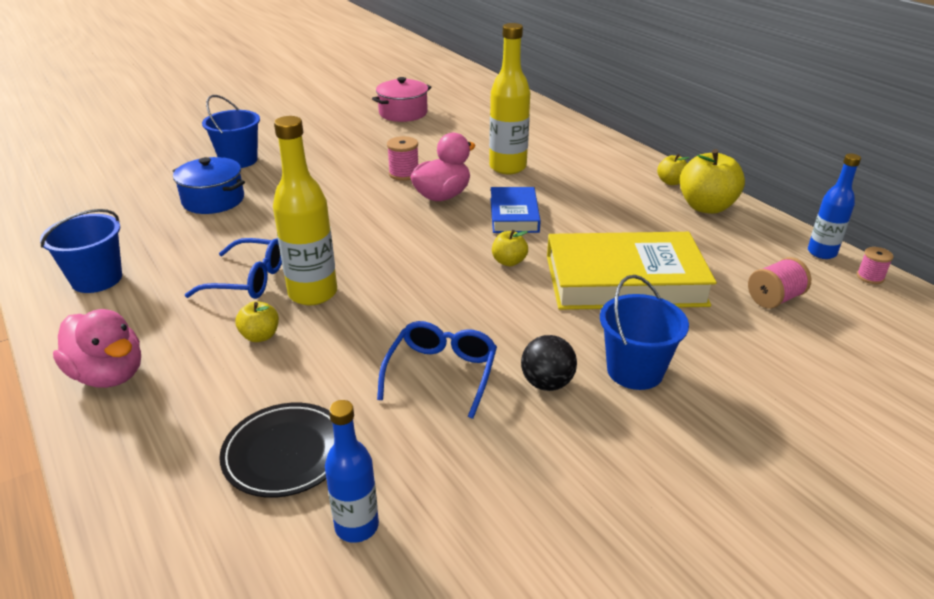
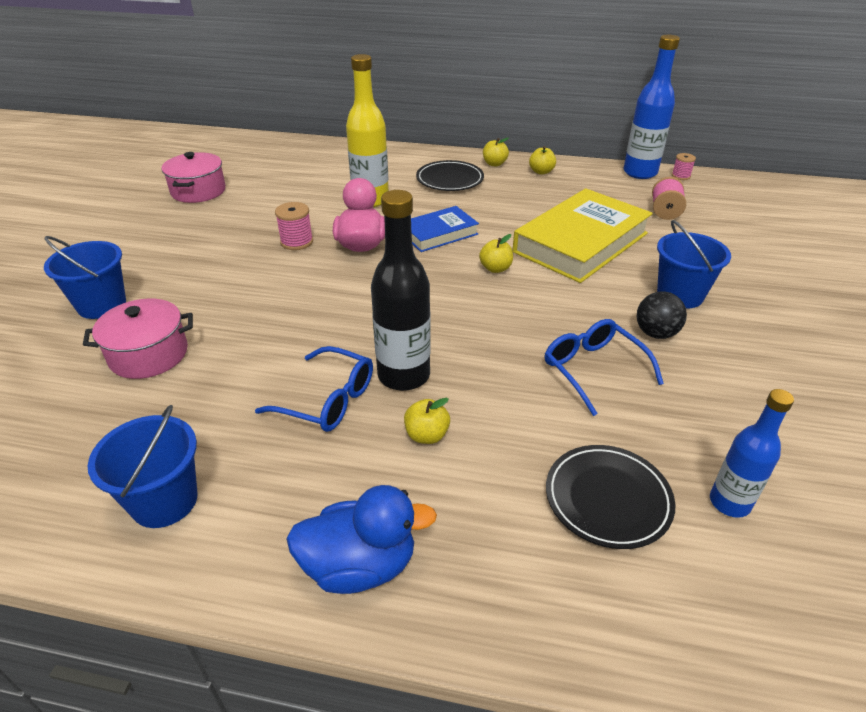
camera: 45 degrees left, 5 degrees up
(109, 375) = (360, 565): pink duck -> blue duck
(213, 200) = (149, 354): blue pot -> pink pot
(248, 280) = (328, 400): blue glasses -> blue glasses turned 60 degrees clockwise
(313, 293) = (403, 375): yellow bottle -> black bottle
(514, 215) = (439, 233): blue book -> blue book turned 75 degrees counterclockwise
(603, 178) = (450, 179): none -> black plate
(706, 207) = (541, 172): yellow apple -> yellow apple, size x0.52
(821, 253) = (640, 173): blue bottle -> blue bottle, size x1.61

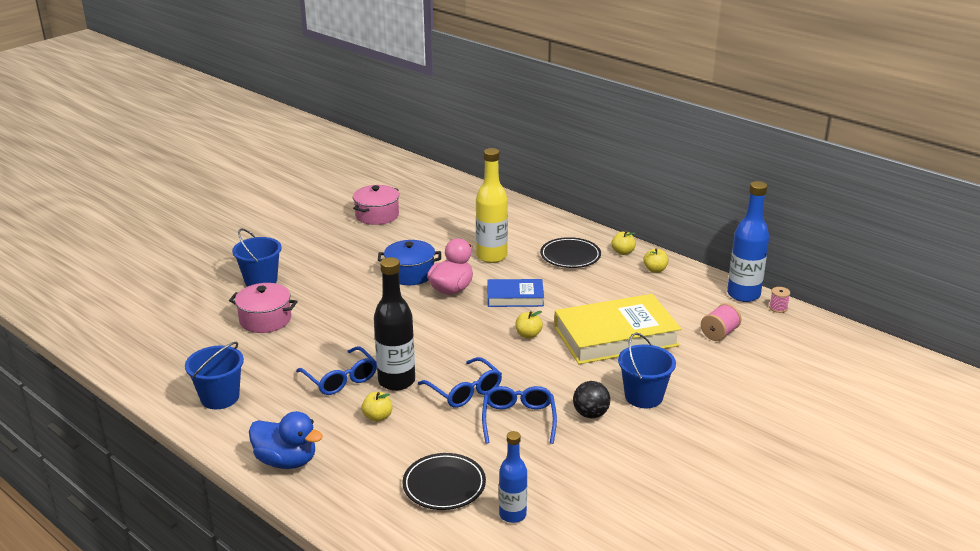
camera: 30 degrees right, 10 degrees down
(297, 242) = (410, 274): pink spool -> blue pot
(497, 357) = (465, 391): none -> blue glasses

